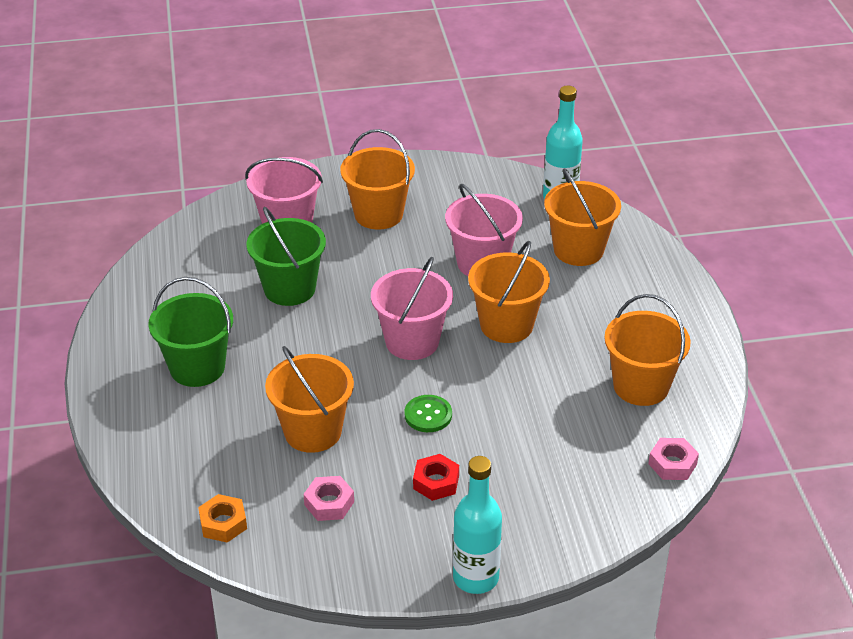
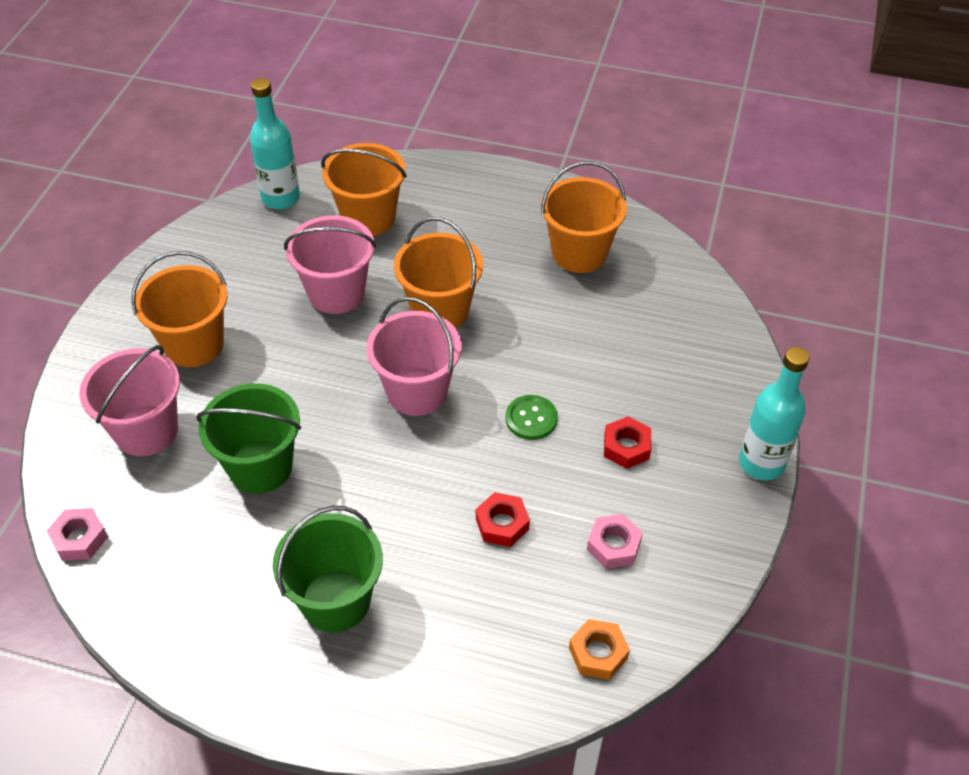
camera: 65 degrees left, 10 degrees up
(313, 431) = (502, 524): orange bucket -> red nut
(672, 464) = (684, 274): pink nut -> pink nut (79, 538)

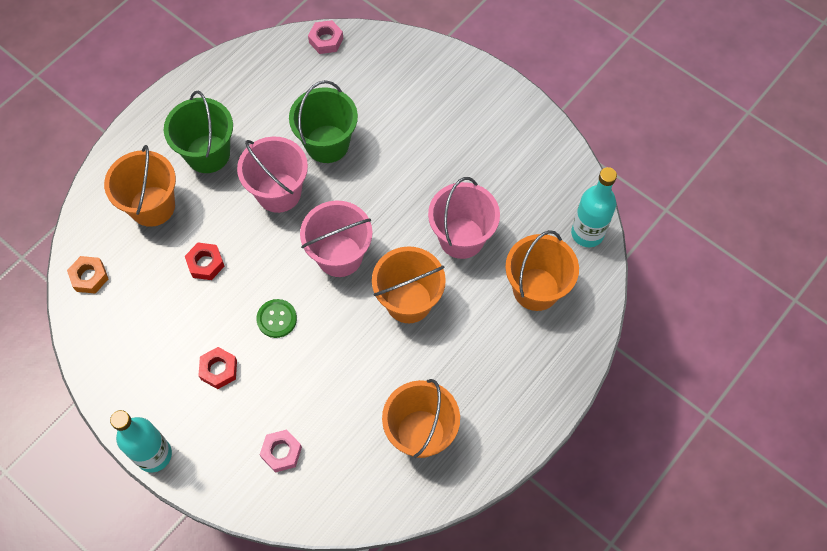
camera: 115 degrees right, 15 degrees up
(146, 431) = (390, 90): pink bucket -> pink bucket (278, 192)
(194, 344) = (454, 134): orange bucket -> orange bucket (152, 206)
(613, 545) = (151, 322): pink nut -> pink nut (281, 452)

